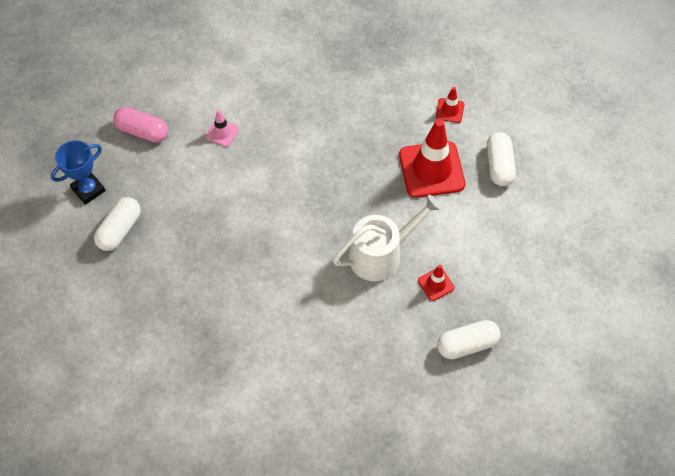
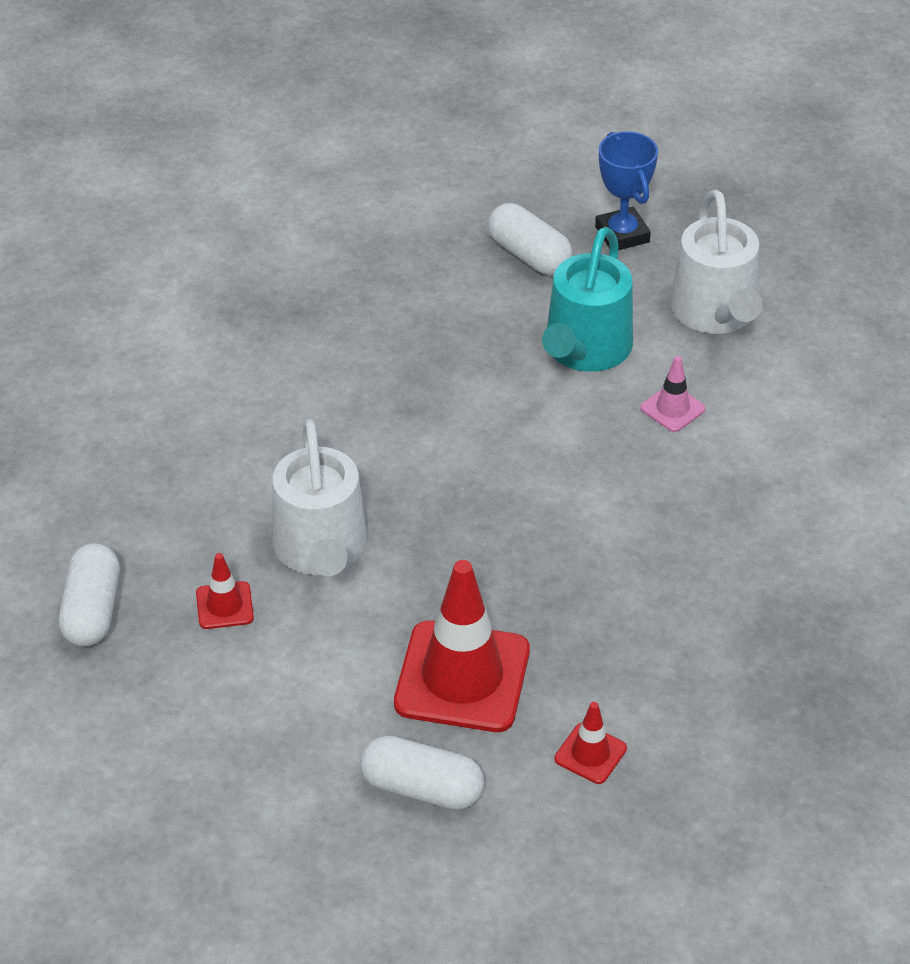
camera: 110 degrees right, 15 degrees down
(142, 131) = (716, 313): pink capsule -> white watering can
(191, 181) = (585, 350): none -> turquoise watering can

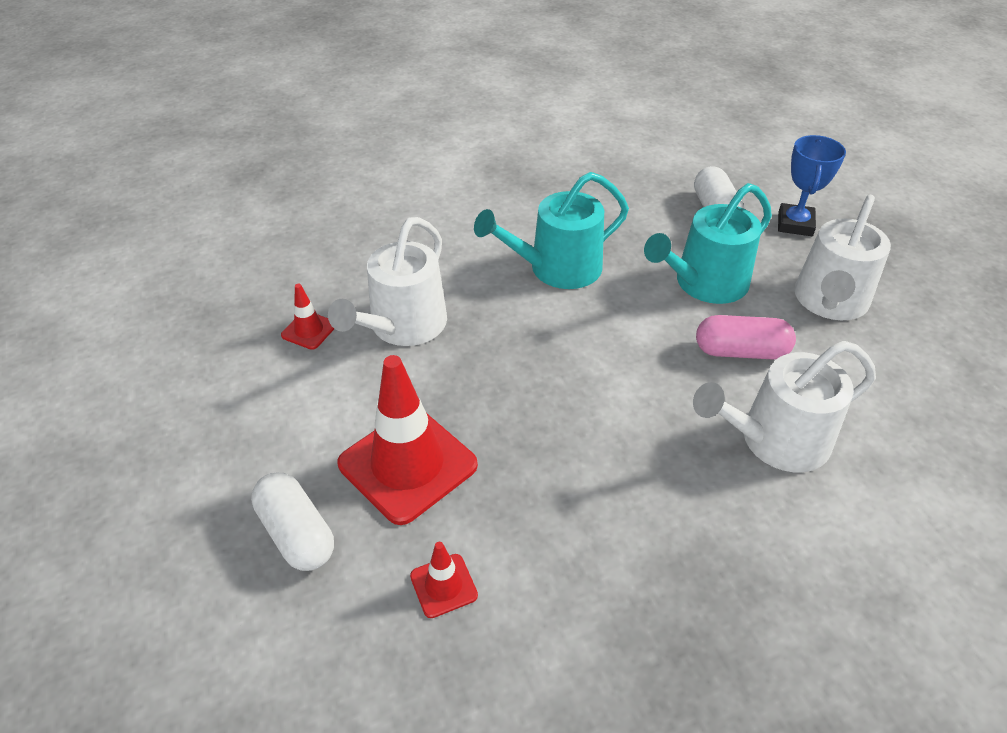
camera: 35 degrees right, 0 degrees up
(92, 610) = (234, 293): white capsule -> none
(422, 405) = (557, 268): none -> turquoise watering can
(672, 408) = (740, 351): pink traffic cone -> pink capsule
(763, 481) = (775, 440): none -> white watering can

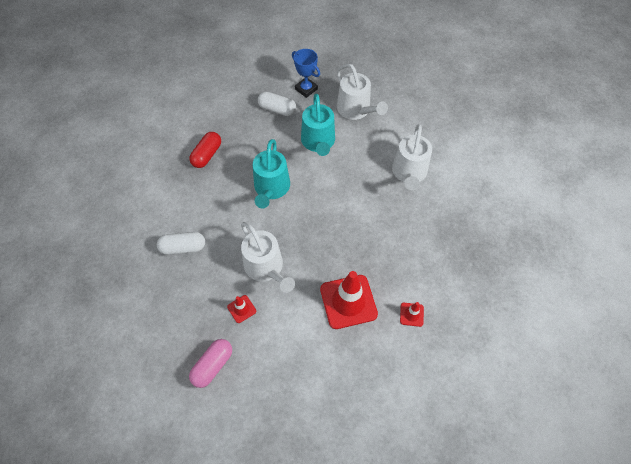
camera: 60 degrees left, 15 degrees up
(296, 533) = (359, 358): white capsule -> white capsule (183, 247)
(553, 180) = (207, 155): none -> red capsule
(740, 351) = (362, 155): pink capsule -> pink capsule (213, 365)

